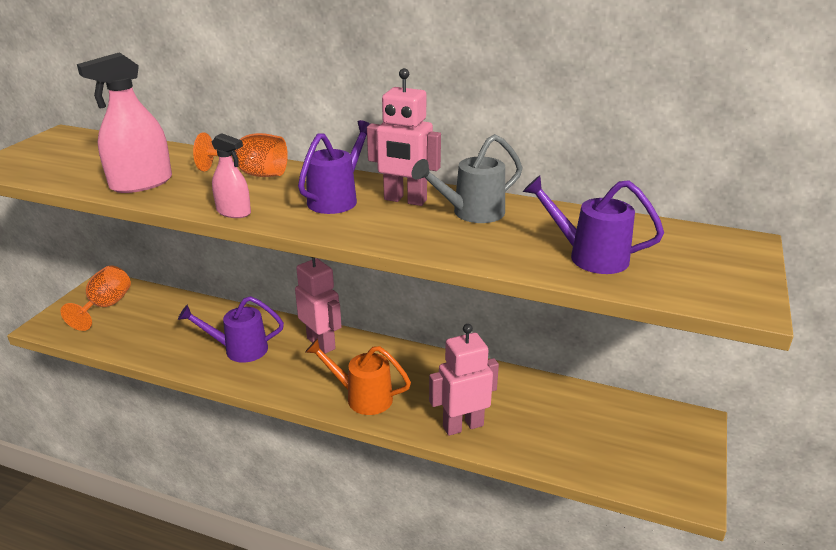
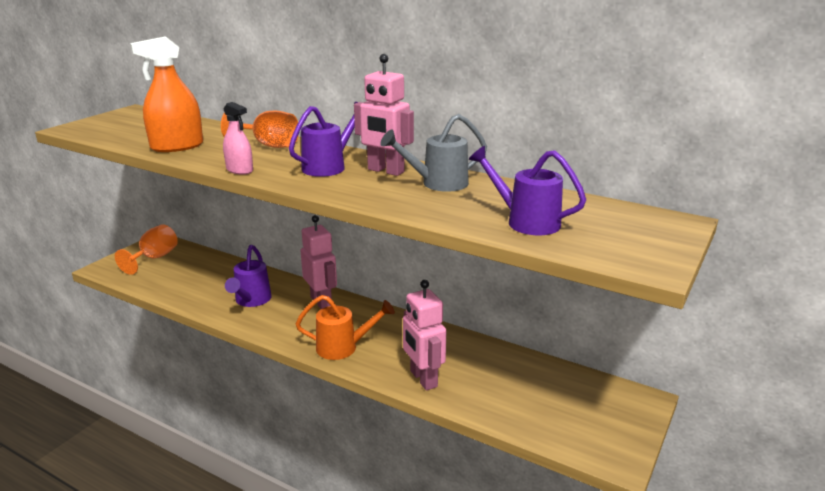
camera: 10 degrees right, 5 degrees down
(141, 183) = (177, 146): pink spray bottle -> orange spray bottle
(240, 349) = (251, 300): purple watering can -> purple watering can turned 90 degrees counterclockwise
(363, 397) = (343, 347): orange watering can -> orange watering can turned 150 degrees clockwise
(463, 426) = (423, 379): pink robot -> pink robot turned 105 degrees counterclockwise

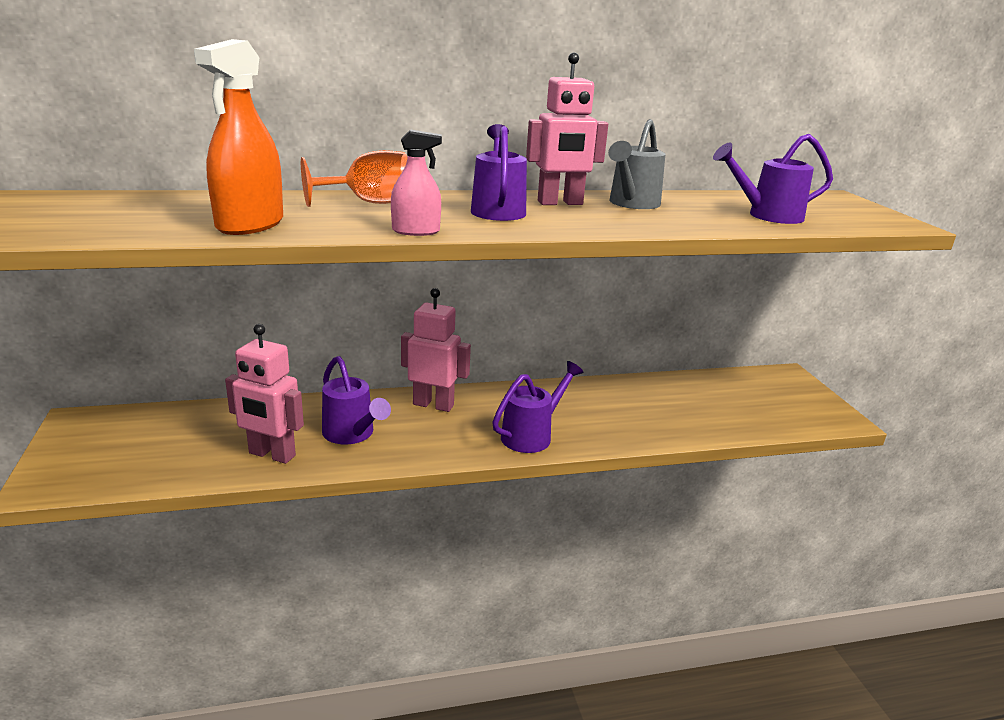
camera: 45 degrees left, 0 degrees up
(154, 258) = (113, 441): orange goblet -> none
(343, 347) = (531, 435): orange watering can -> purple watering can
(423, 379) = (641, 429): pink robot -> pink robot (271, 455)

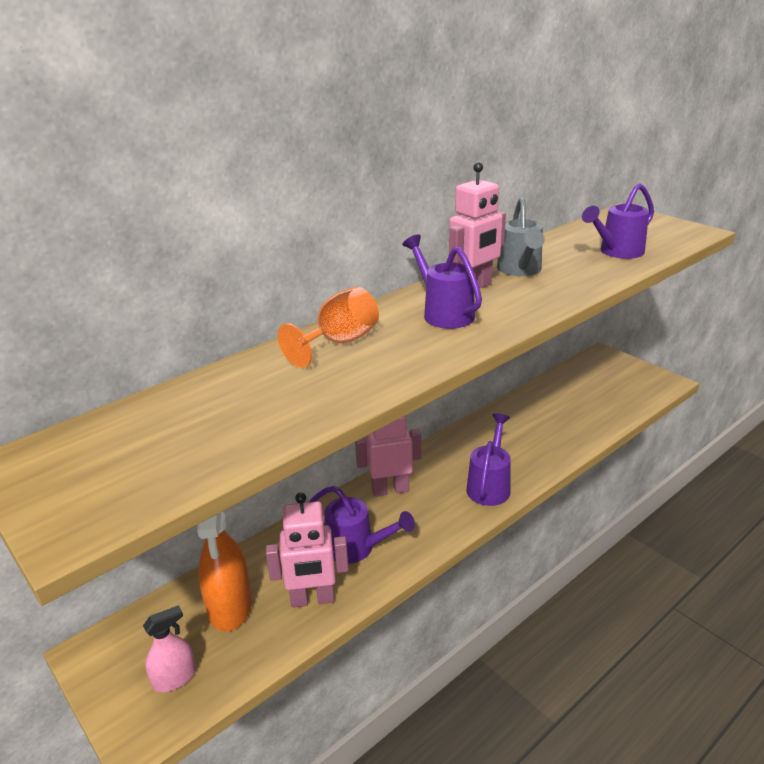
camera: 25 degrees left, 5 degrees up
(250, 224) = (291, 410): orange spray bottle -> orange spray bottle (230, 606)
(416, 231) = (427, 365): pink spray bottle -> pink spray bottle (174, 678)

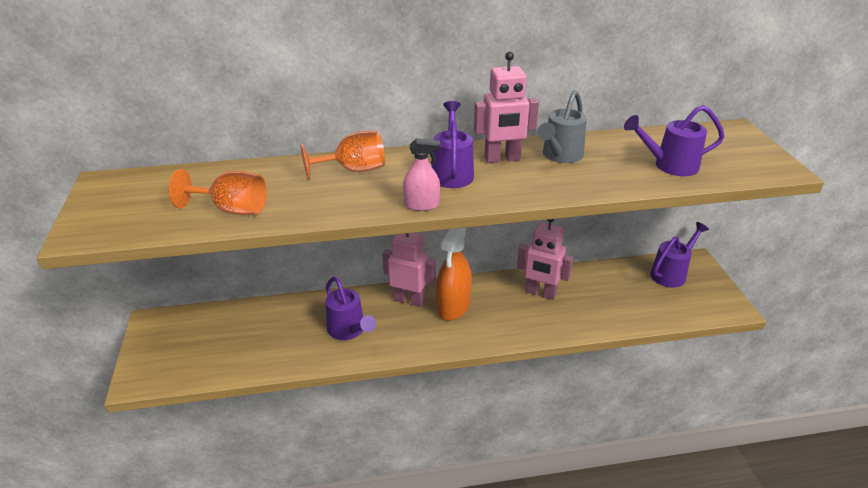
camera: 30 degrees right, 5 degrees up
(174, 678) = (179, 358): pink spray bottle -> pink spray bottle (421, 205)
(230, 606) = (243, 331): orange spray bottle -> orange spray bottle (453, 306)
(252, 428) = (232, 210): none -> orange goblet
(312, 599) = (292, 351): pink robot -> pink robot (540, 293)
(489, 486) = (483, 329): purple watering can -> purple watering can (671, 273)

